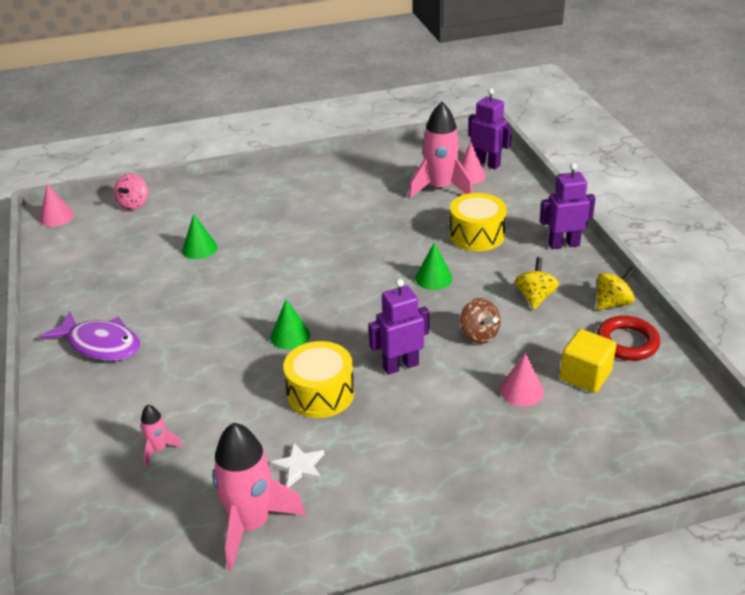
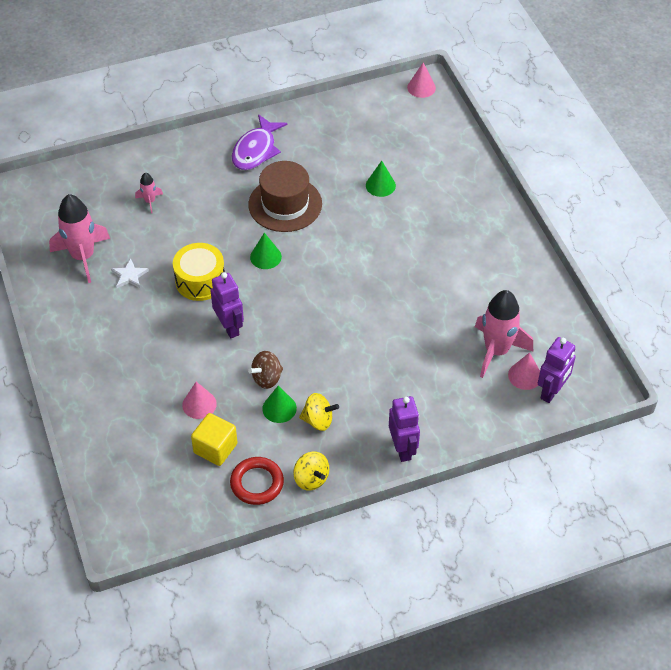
camera: 85 degrees right, 15 degrees up
(134, 204) = (445, 131): pink spinning top -> none
(206, 320) = (285, 204): none -> brown hat
(433, 278) = (344, 347): green cone -> green cone (279, 408)
(476, 235) = (414, 380): yellow drum -> none

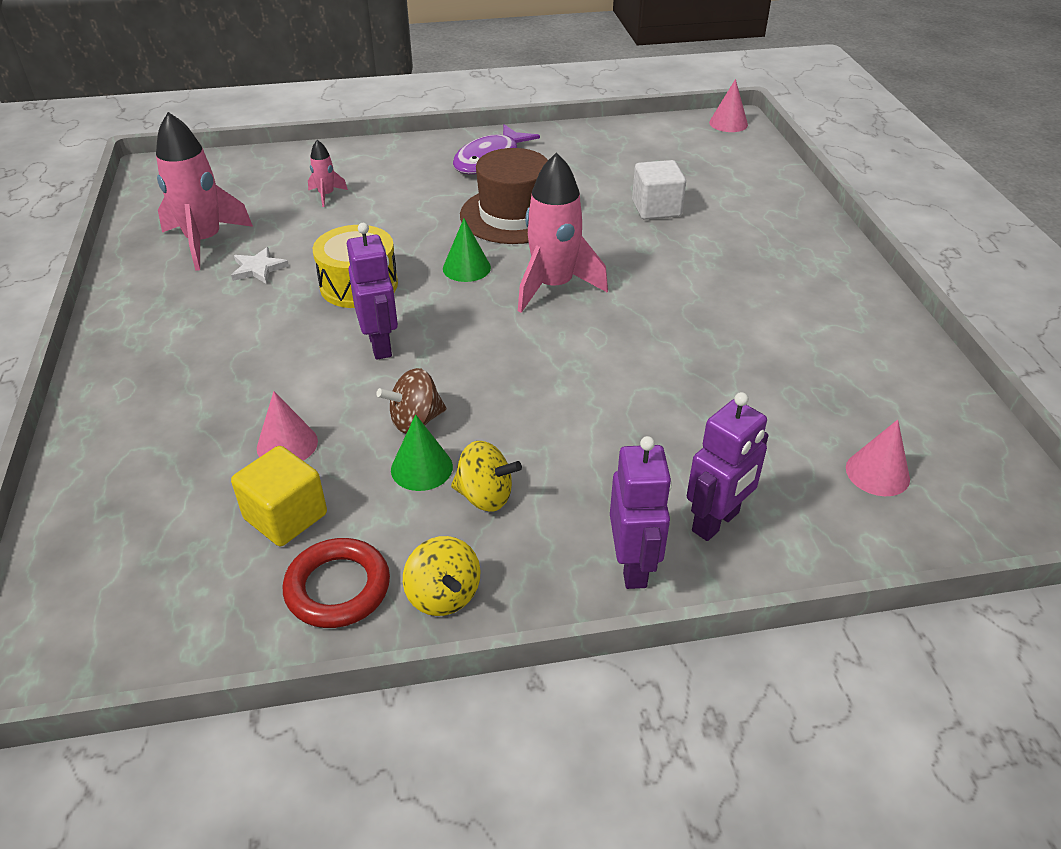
camera: 10 degrees right, 10 degrees down
(380, 185) = (656, 208): green cone -> white cube
(496, 351) = (825, 429): pink rocket -> pink rocket (553, 286)
(551, 391) = (930, 505): purple robot -> purple robot (716, 522)

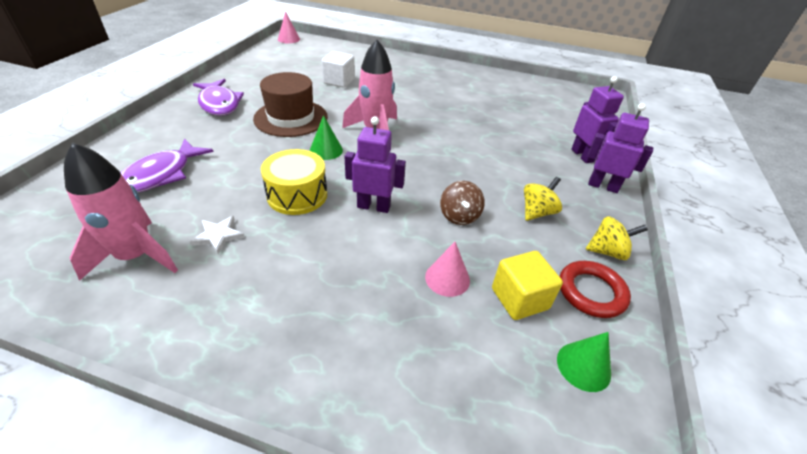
camera: 65 degrees left, 0 degrees up
(326, 195) = (161, 175): pink rocket -> purple fish
(421, 468) = (503, 227): green cone -> green cone (583, 366)
(877, 473) = (568, 112): pink cone -> none

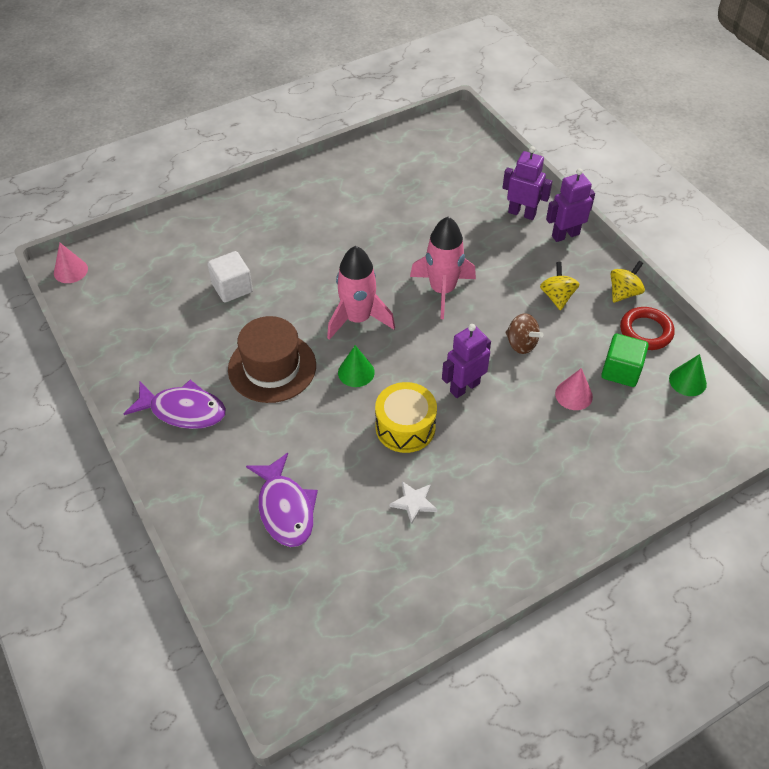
camera: 45 degrees left, 10 degrees up
(136, 256) = (394, 564): pink rocket -> pink rocket (442, 290)
(519, 299) = (621, 371): yellow cube -> green cube

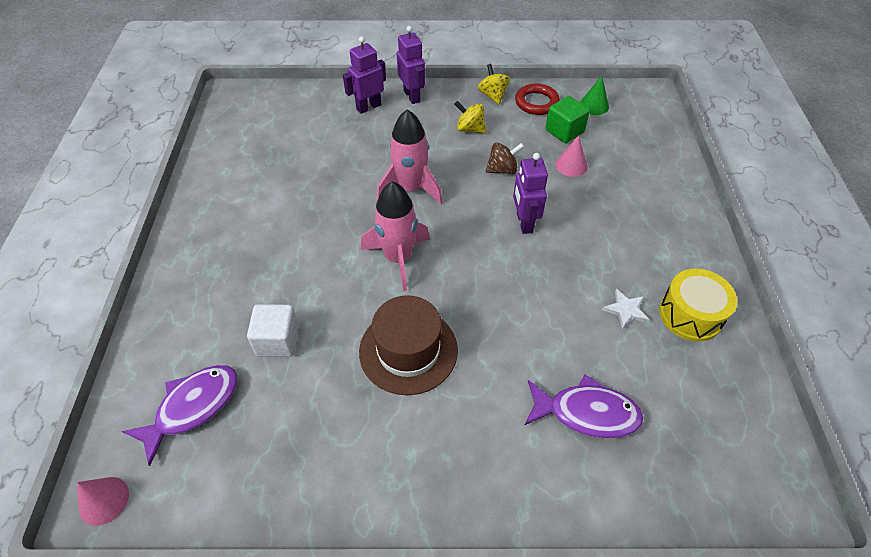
camera: 60 degrees left, 0 degrees up
(183, 410) = (411, 457): purple fish -> purple fish (193, 407)
(356, 372) = (459, 287): green cone -> none
(405, 427) = (543, 280): yellow drum -> yellow drum (690, 315)
(565, 235) = (412, 96): purple robot -> purple robot turned 150 degrees clockwise

